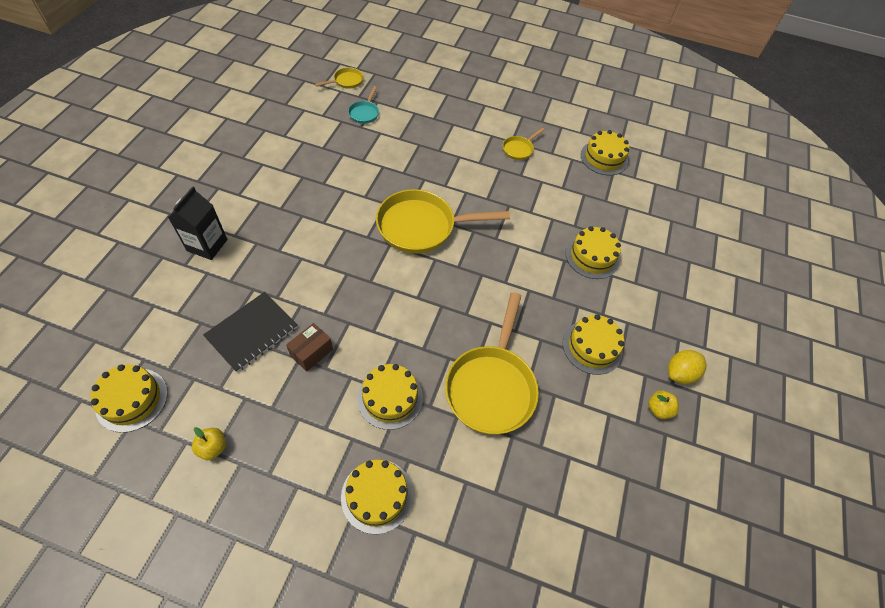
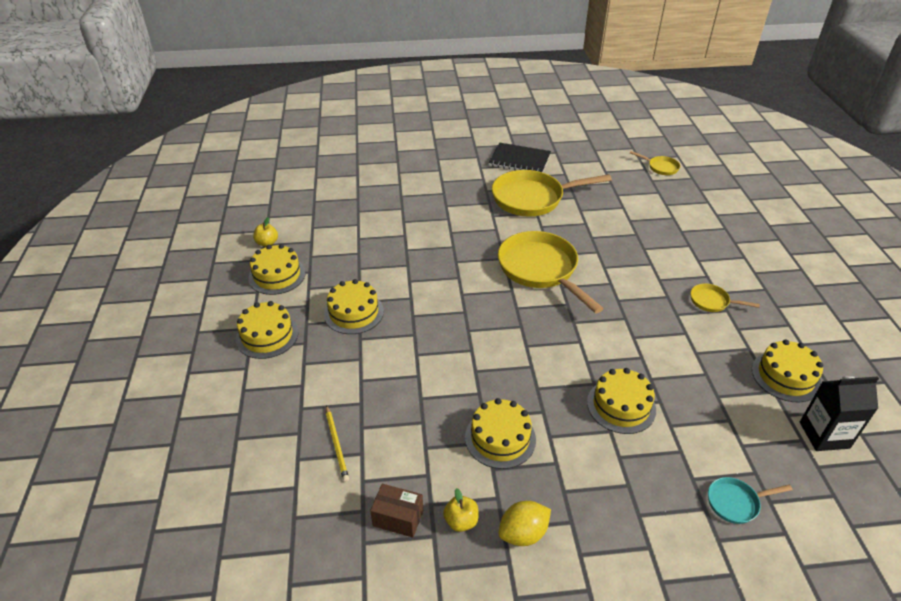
camera: 70 degrees right, 15 degrees down
(132, 399) = (283, 197): yellow cake -> yellow cake (277, 275)
(207, 245) = (423, 174): black carton -> black carton (824, 435)
(252, 332) = (365, 223): black notebook -> black notebook (519, 160)
(311, 352) = (367, 257): brown box -> brown box (398, 518)
(364, 113) = (635, 191): turquoise pan -> turquoise pan (735, 502)
(491, 386) = (403, 372): yellow pan -> yellow pan (532, 198)
(552, 475) = (336, 444): none -> yellow pencil
(680, 373) = (523, 533): yellow lemon -> yellow lemon turned 60 degrees counterclockwise

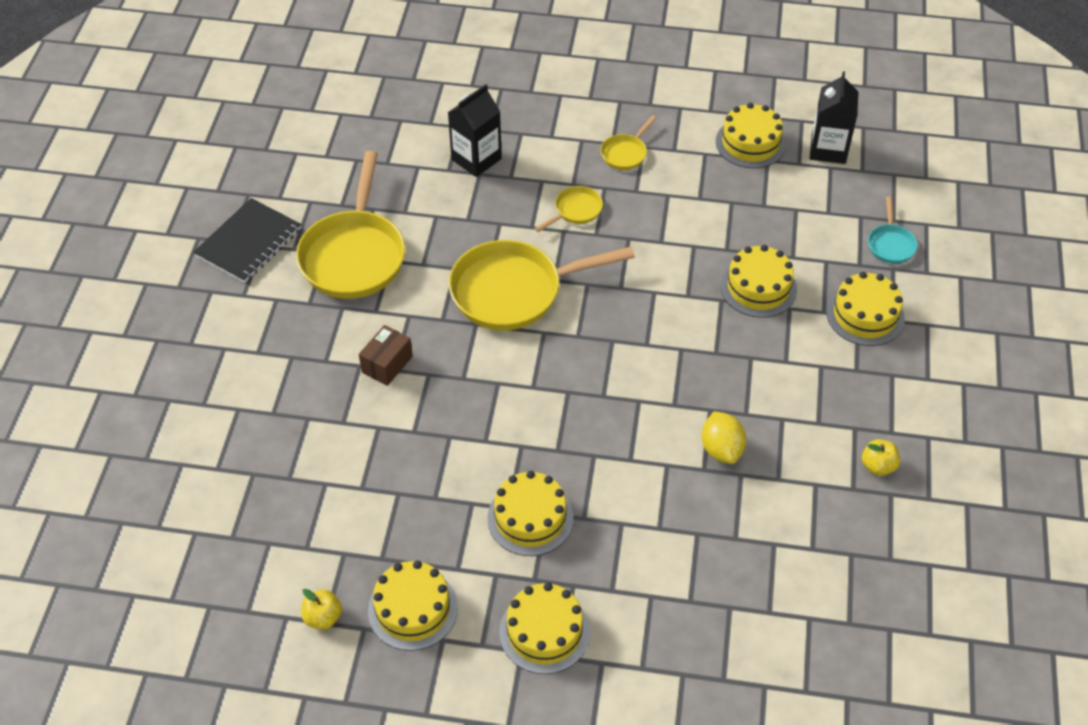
camera: 75 degrees left, 10 degrees up
(336, 444) = (756, 568): yellow pencil -> none
(398, 518) = (865, 522): brown box -> brown box (387, 364)
(500, 438) = (779, 406): yellow cake -> yellow cake (865, 315)
(523, 533) = (899, 417): yellow lemon -> yellow lemon (721, 449)
(648, 230) = (476, 159): none -> black carton
(661, 167) = (345, 97): yellow pan -> yellow pan (575, 211)

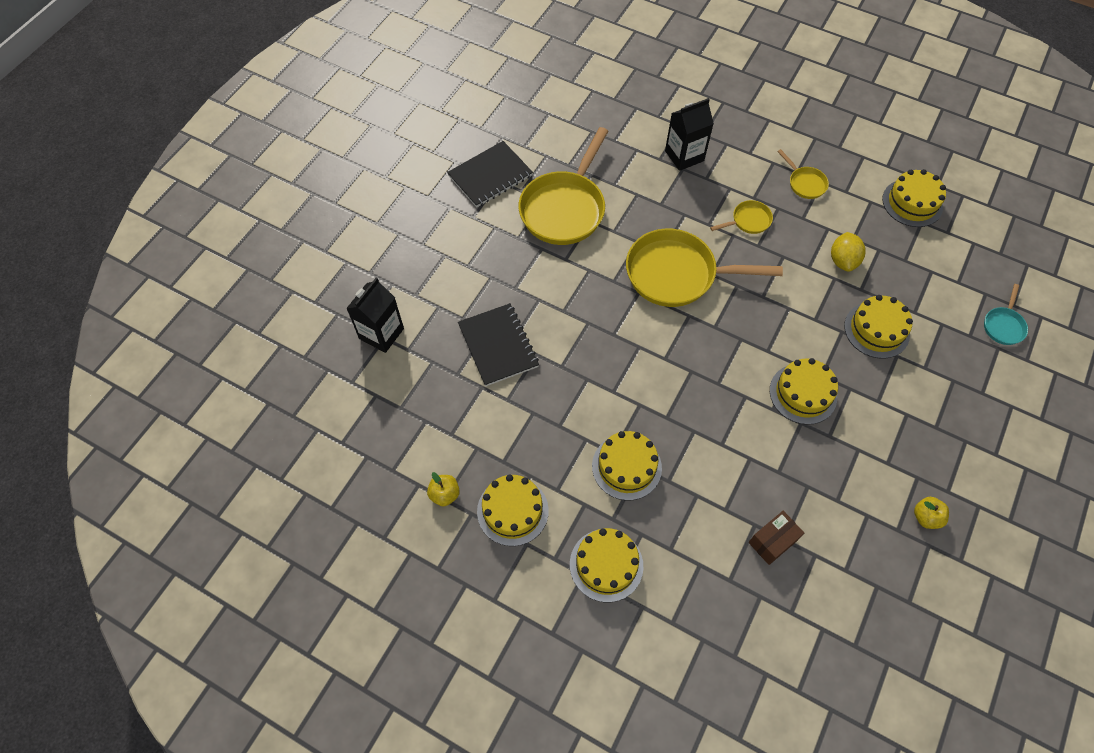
camera: 20 degrees right, 10 degrees up
(328, 431) = (498, 346): none -> black notebook
(387, 364) = (560, 305): brown box -> brown box (772, 541)
(625, 153) = (805, 183): yellow pan -> yellow pan turned 90 degrees counterclockwise
(721, 449) = (799, 459): yellow lemon -> yellow lemon (843, 261)
(828, 149) = (977, 226): black carton -> black carton (381, 333)
(865, 315) = (960, 381): yellow cake -> yellow cake (803, 393)

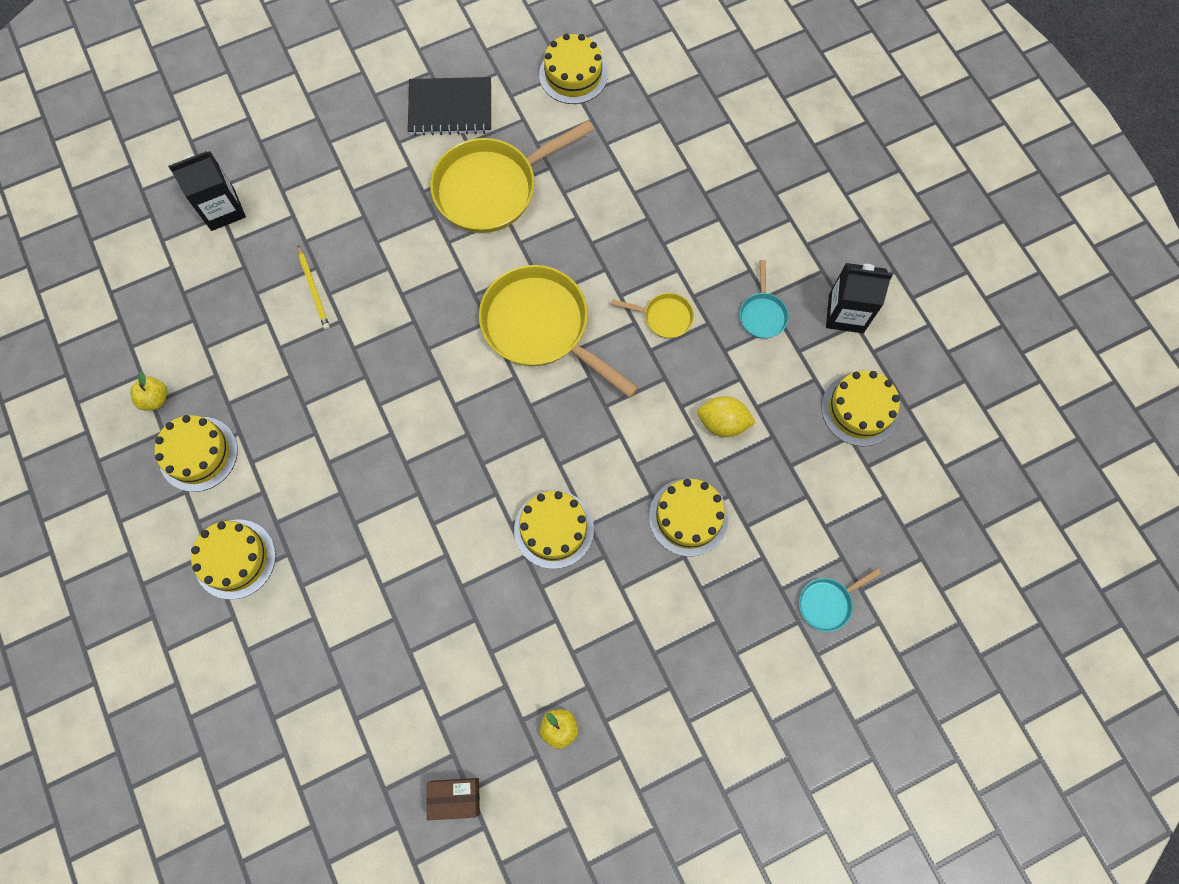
camera: 35 degrees right, 10 degrees up
(498, 346) = (314, 289): black notebook -> yellow pencil
(626, 467) = (328, 483): yellow cake -> yellow cake (573, 74)
(684, 156) = (662, 205): black carton -> black carton (846, 313)
(772, 541) = (396, 645): brown box -> brown box (455, 797)
(805, 183) = (762, 314): yellow pan -> turquoise pan
(843, 261) = (723, 423): yellow lemon -> yellow lemon turned 60 degrees clockwise

